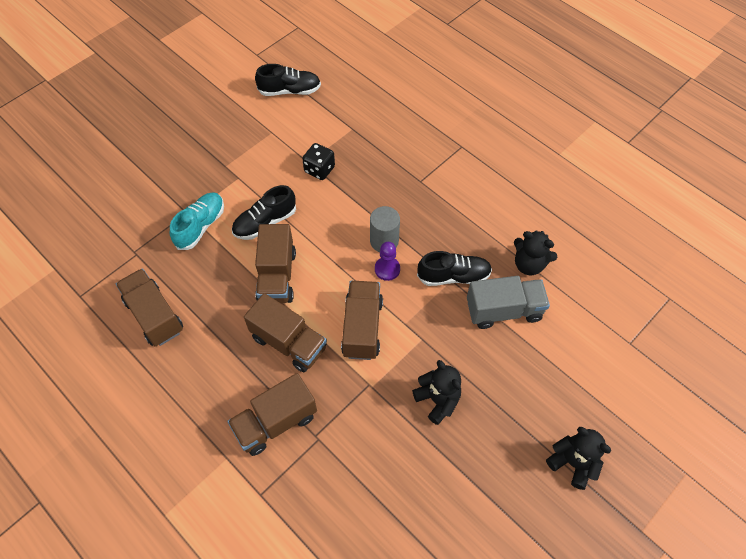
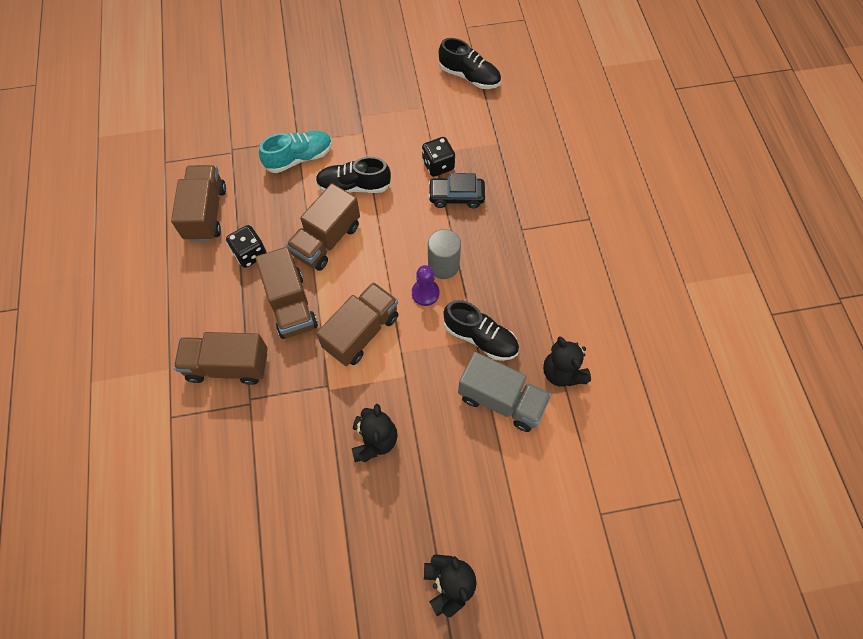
camera: 35 degrees right, 5 degrees up
(221, 324) = (250, 254): none -> black dice
(352, 185) = (456, 196): none -> black car

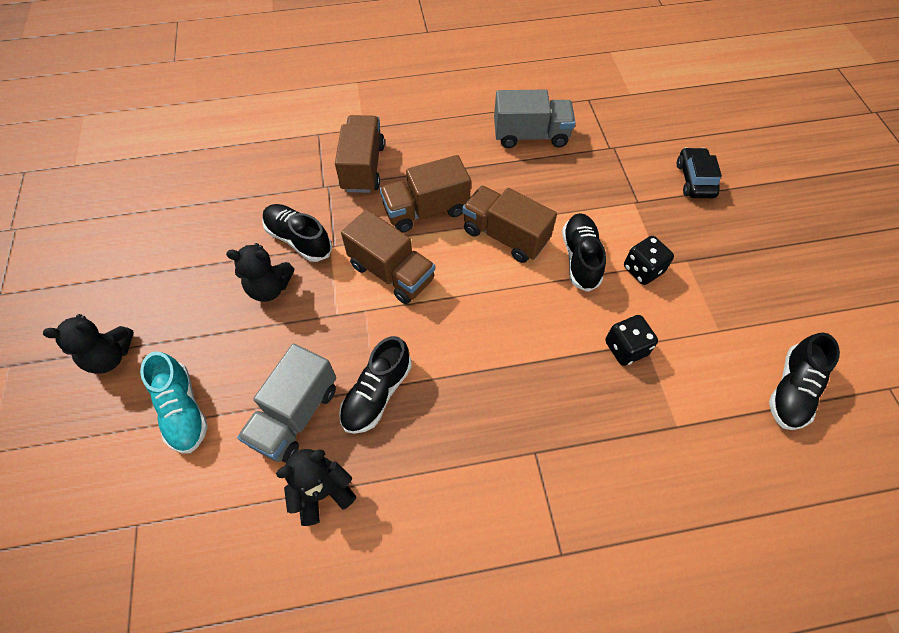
camera: 90 degrees right, 5 degrees down
(206, 213) = (531, 135): brown truck -> grey truck
(250, 254) = (485, 173): black dice -> black dice (643, 270)
(299, 158) = (612, 205): turquoise shoe -> turquoise shoe (183, 410)
(318, 420) = (299, 239): none -> black shoe
(425, 293) = (438, 334): purple pawn -> none
(443, 265) = (476, 353): grey cylinder -> none
(456, 196) = (579, 369): black car -> black car (695, 180)

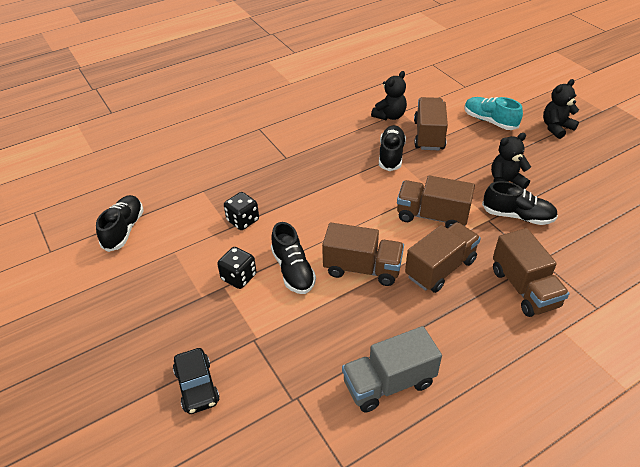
camera: 160 degrees right, 15 degrees down
(295, 415) = (428, 135): grey truck -> brown truck

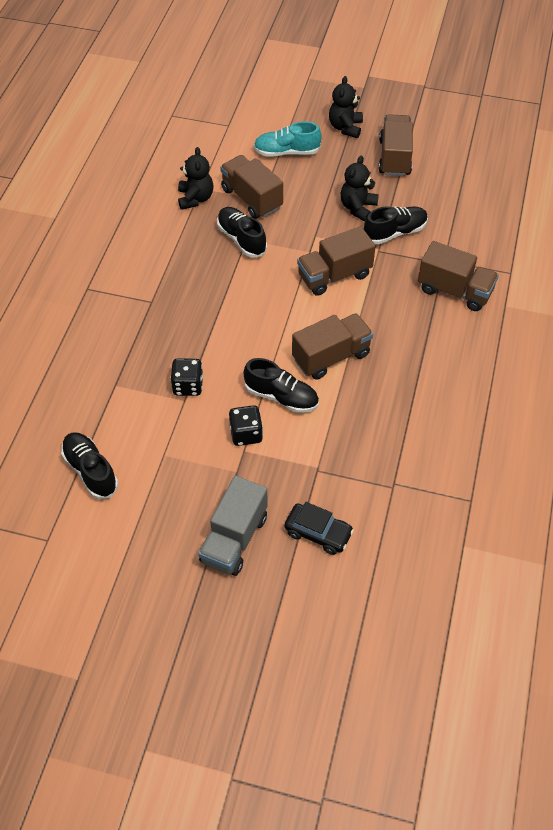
camera: 45 degrees left, 10 degrees up
(389, 383) = (440, 425): grey truck -> grey truck (234, 539)
(440, 268) = (385, 316): brown truck -> brown truck (394, 157)

